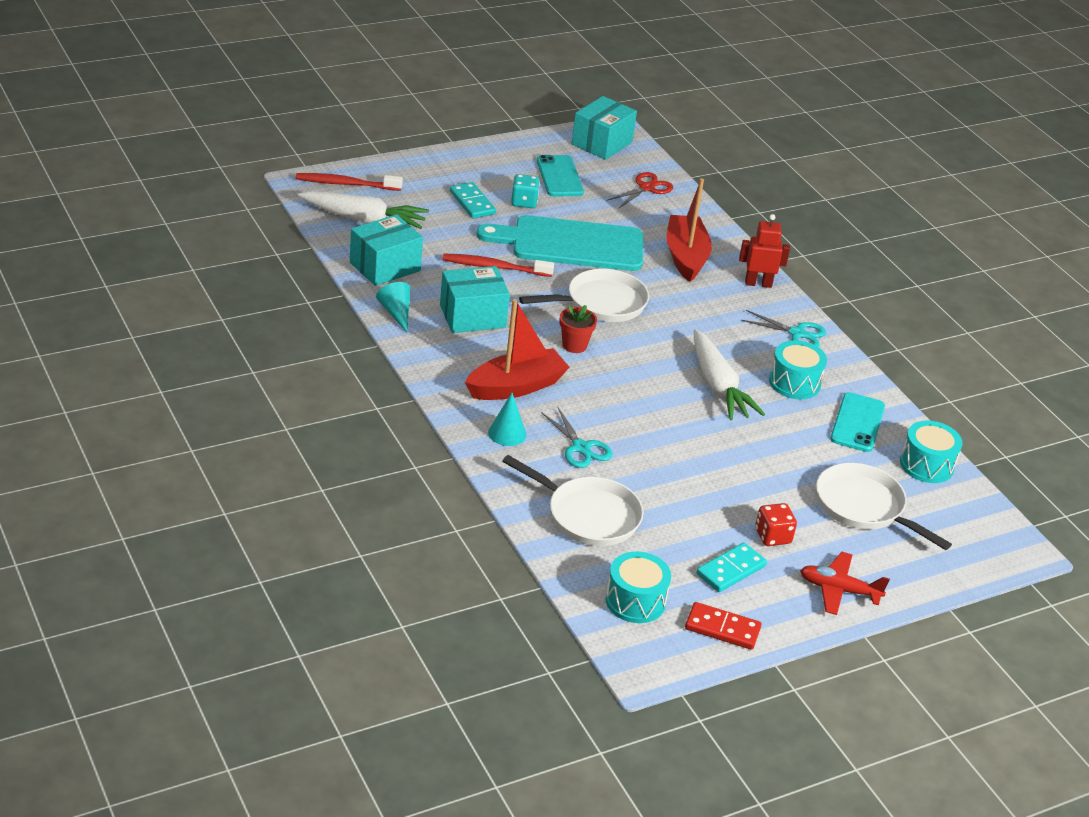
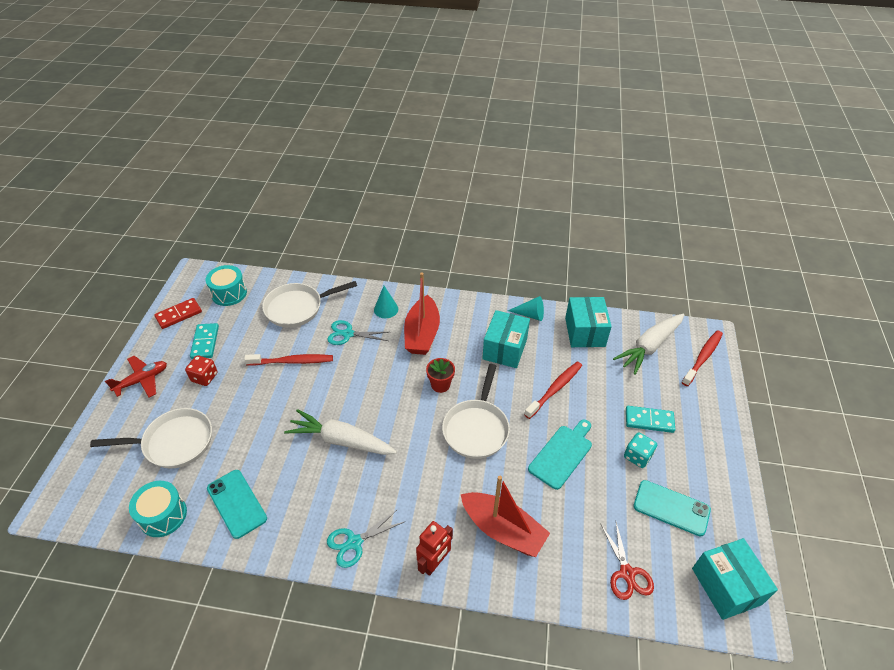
camera: 130 degrees right, 10 degrees up
(571, 244) = (562, 454): turquoise cutting board -> turquoise cutting board, size x0.59
(670, 474) = (292, 361): none -> red toothbrush
(794, 383) = (306, 493): turquoise drum -> none

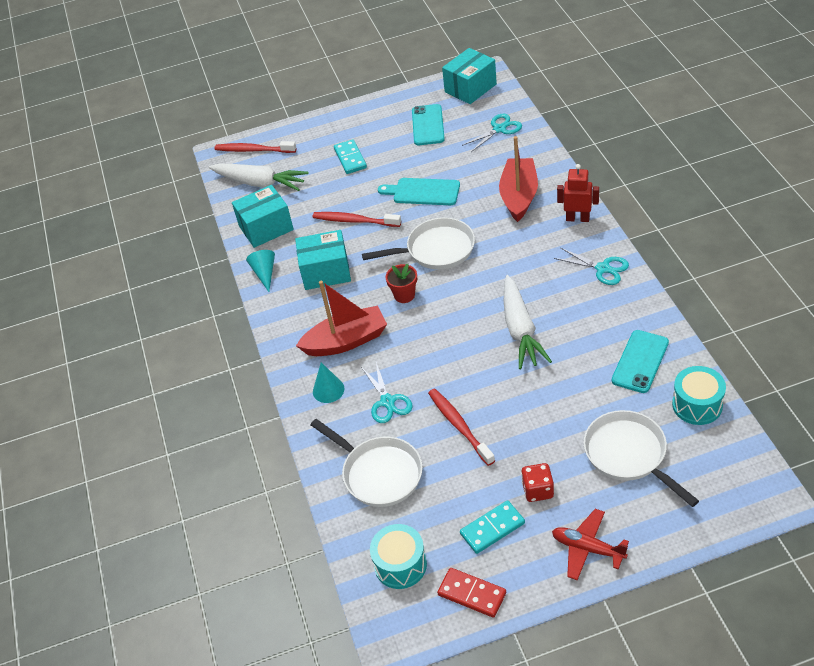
camera: 110 degrees left, 0 degrees up
(627, 573) = (499, 129): red scissors -> turquoise scissors
(637, 456) = (393, 154): turquoise dice -> none

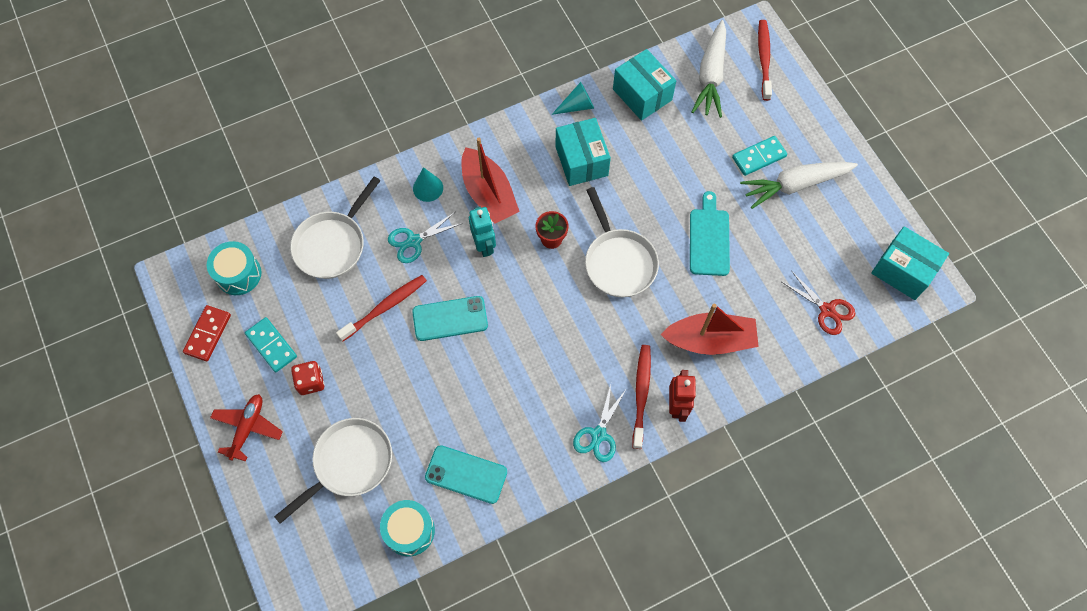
camera: 75 degrees right, 20 degrees up
(354, 221) = (658, 176): red toothbrush -> red toothbrush (641, 394)
(402, 345) = (484, 245): none -> turquoise robot
(428, 125) = (826, 230): turquoise phone -> turquoise phone (450, 318)
(499, 129) = (827, 310): turquoise scissors -> red scissors
(520, 329) = (507, 354): white carrot -> white carrot (795, 185)

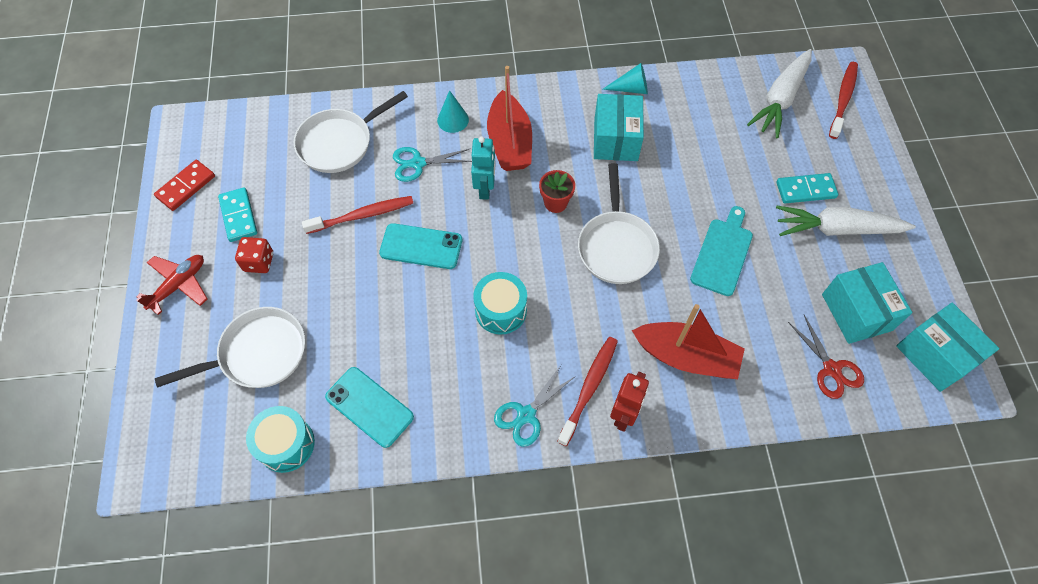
camera: 20 degrees right, 5 degrees down
(238, 274) = (240, 142): turquoise drum -> turquoise drum (501, 310)
(642, 94) = (702, 97): turquoise box -> turquoise box (856, 312)

